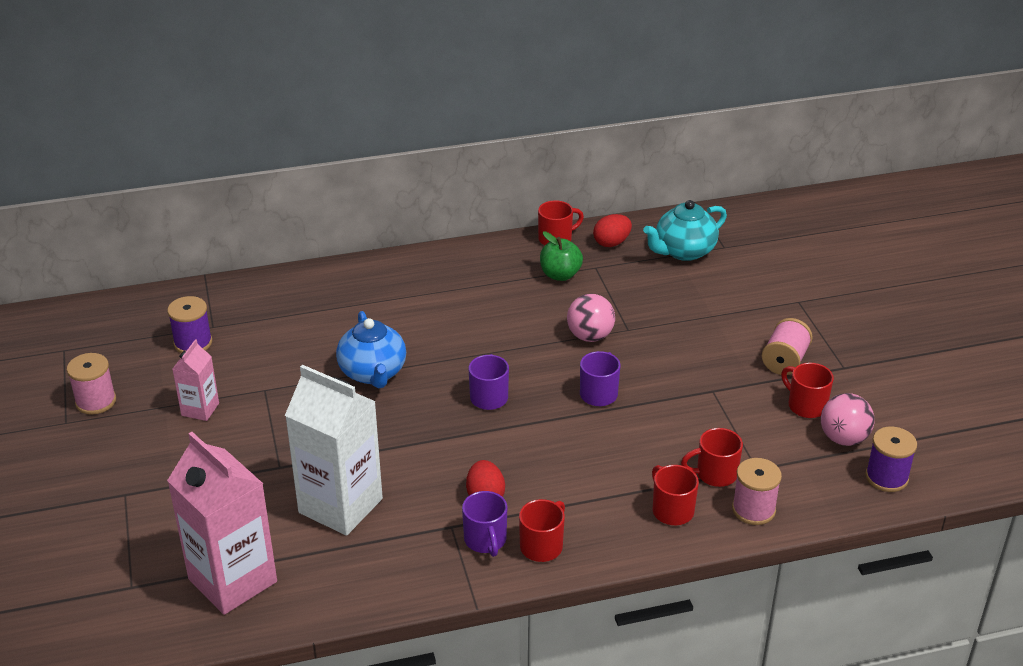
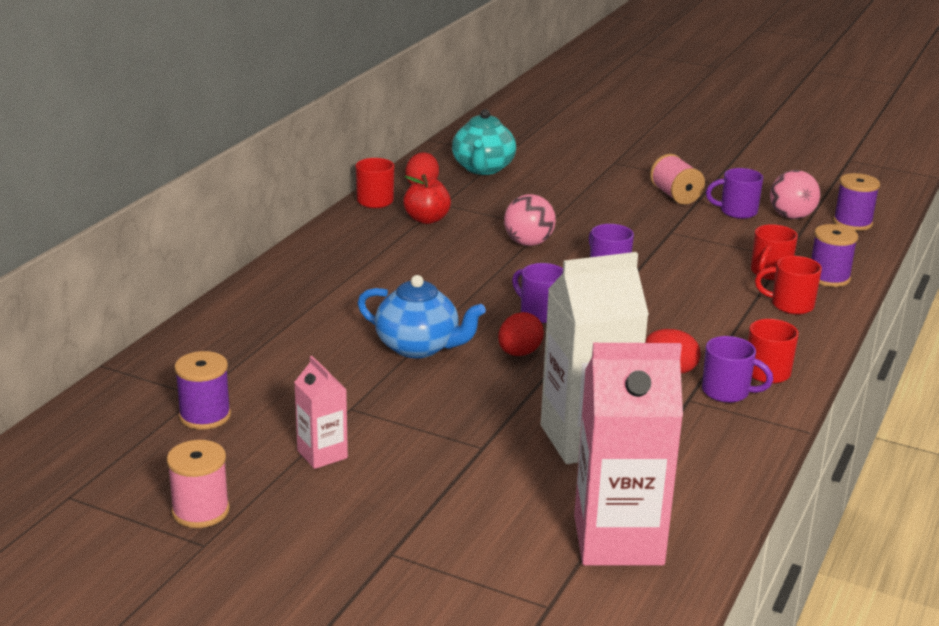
camera: 50 degrees left, 10 degrees down
(419, 418) = (519, 353): none -> red egg
(560, 275) = (427, 219): green apple -> red apple
(753, 509) = (828, 277): pink spool -> purple spool
(806, 406) = (737, 211): red mug -> purple mug

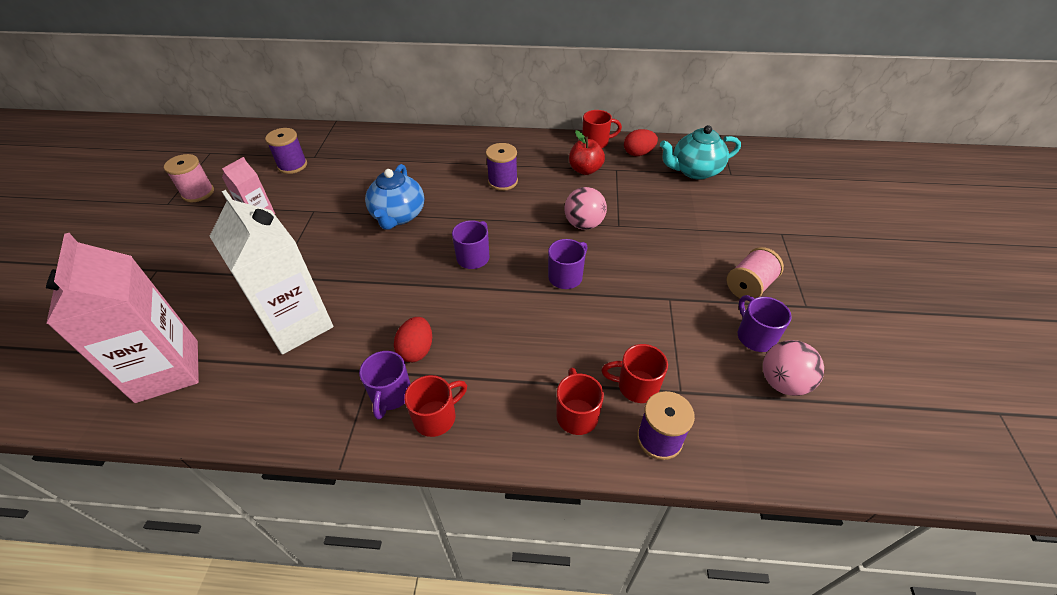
camera: 70 degrees right, 20 degrees up
(519, 353) = (408, 262): red egg -> none
(852, 223) = (818, 442): purple spool -> purple spool (503, 181)

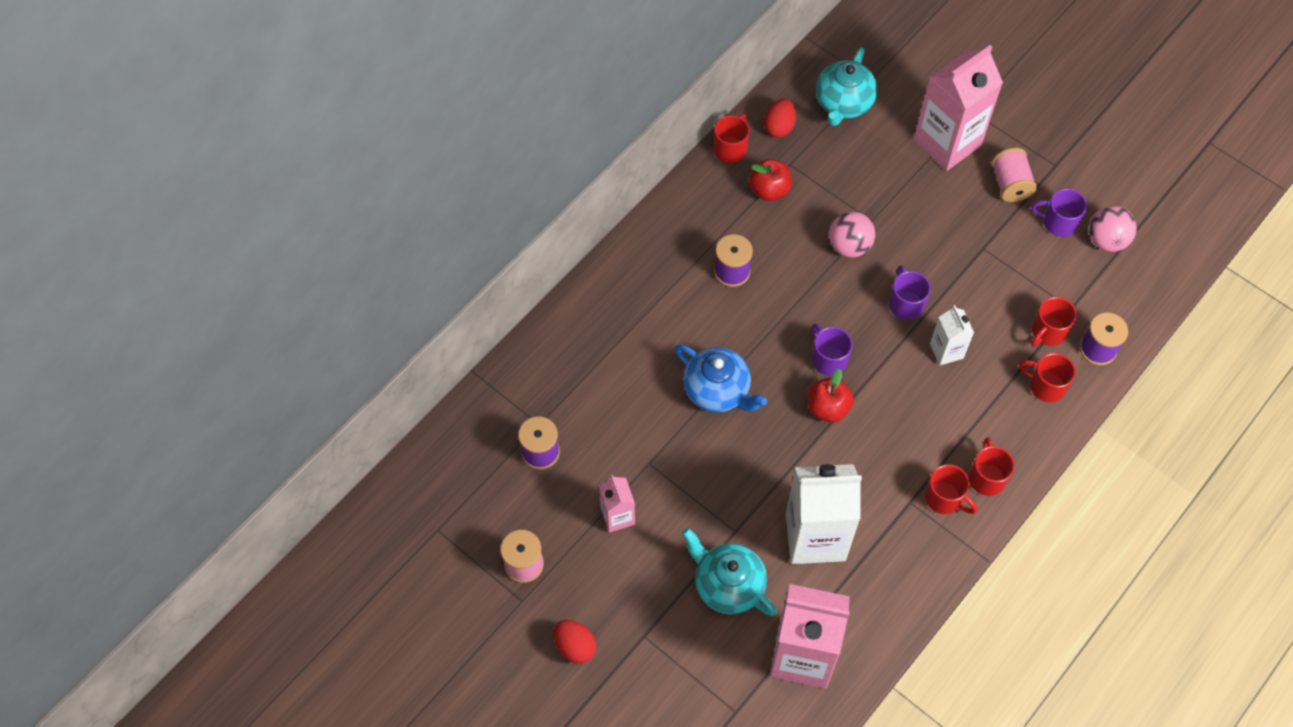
camera: 55 degrees left, 15 degrees up
(223, 294) = (727, 585): none -> turquoise teapot
(390, 395) = (944, 498): purple mug -> red mug
(416, 350) = (910, 459): red egg -> red egg (575, 646)
(428, 277) = (828, 408): none -> red apple
(546, 322) = (946, 351): none -> white carton
(735, 233) = (947, 142): none -> pink carton

